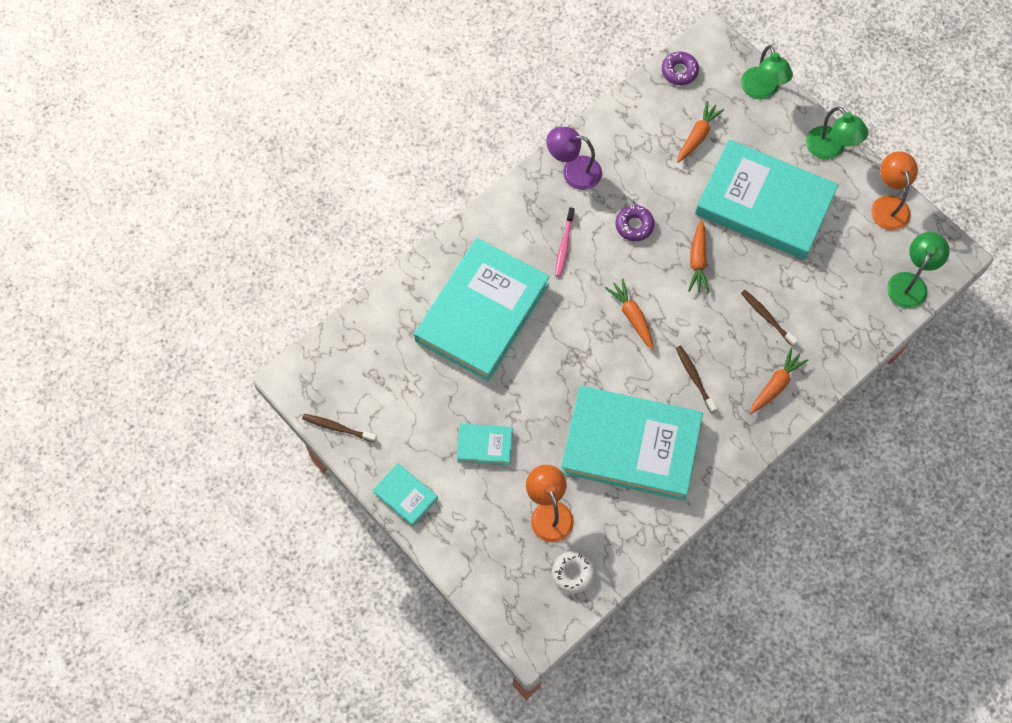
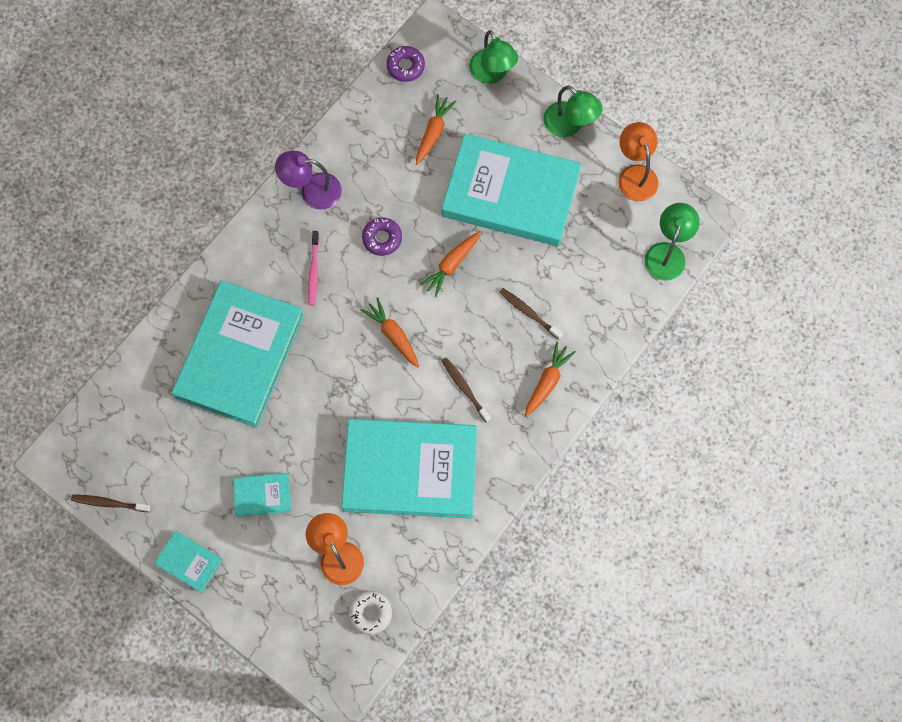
camera: 10 degrees left, 5 degrees up
(698, 260) = (451, 265): orange carrot -> orange carrot turned 45 degrees clockwise

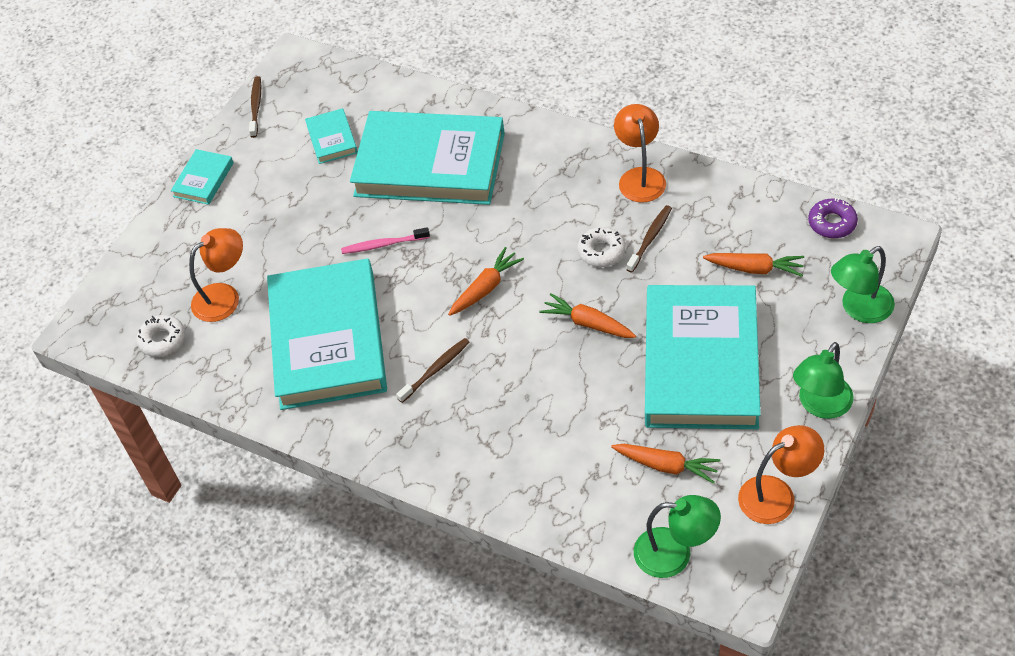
camera: 85 degrees right, 20 degrees down
(262, 495) = (280, 219): turquoise book -> turquoise book (332, 139)
(312, 190) = (640, 177): purple lamp -> orange lamp
(313, 271) = (544, 201): pink toothbrush -> pink toothbrush (384, 244)
(382, 238) = (601, 251): purple donut -> white donut
(529, 313) = (547, 414): brown toothbrush -> brown toothbrush (650, 238)
(547, 382) = (462, 451): orange carrot -> orange carrot (666, 466)

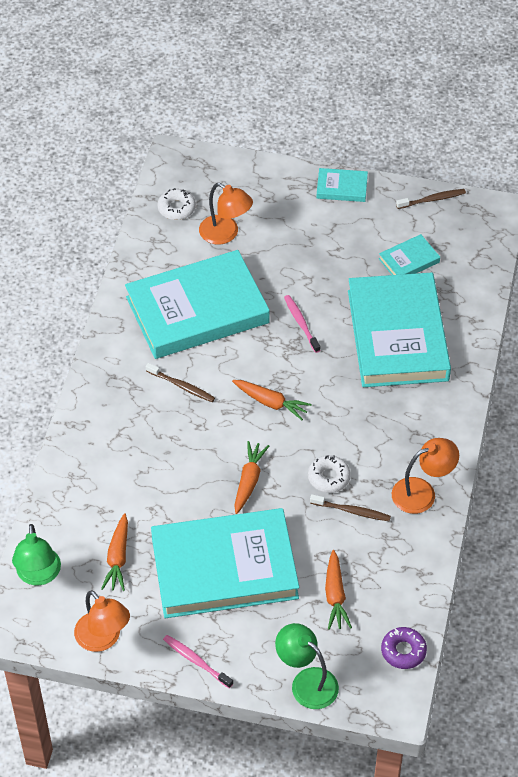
camera: 70 degrees right, 0 degrees up
(820, 405) = (196, 661): green lamp -> pink toothbrush

